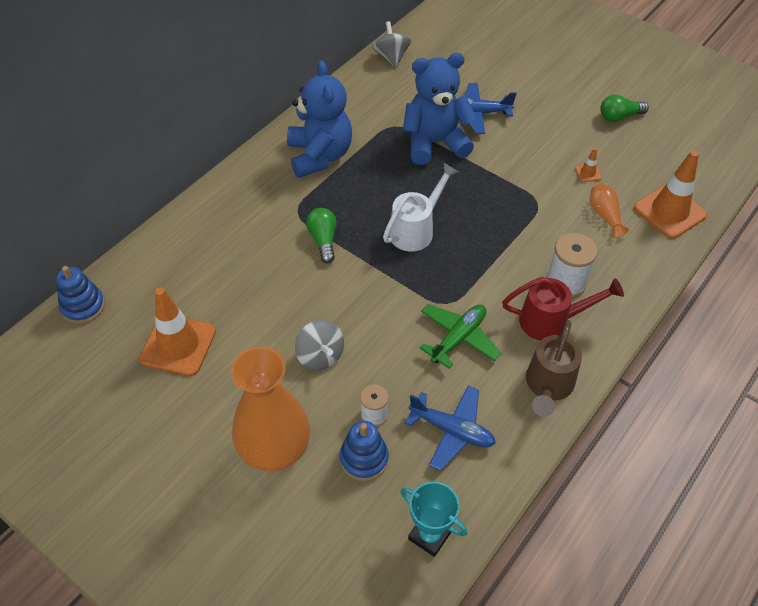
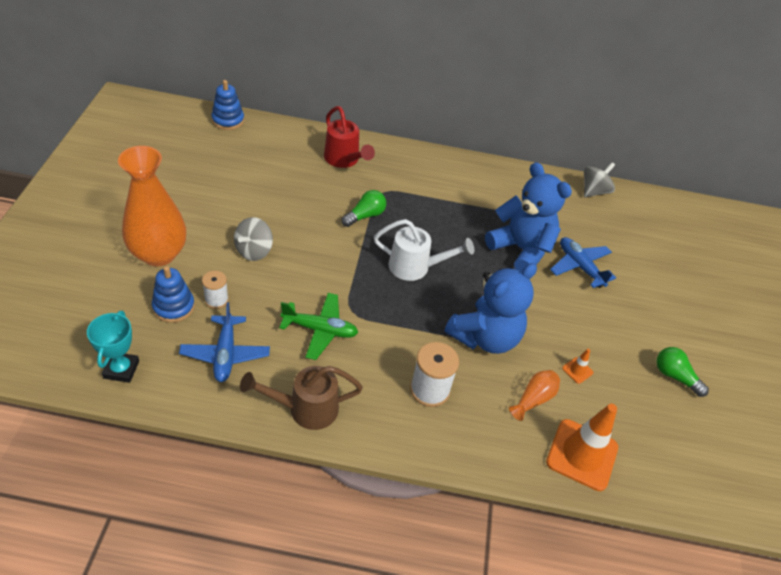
camera: 55 degrees right, 5 degrees down
(178, 345) = (222, 174): orange traffic cone -> none
(319, 156) = (448, 185): blue teddy bear -> blue teddy bear (485, 337)
(551, 321) = (378, 391): red watering can -> red watering can (344, 160)

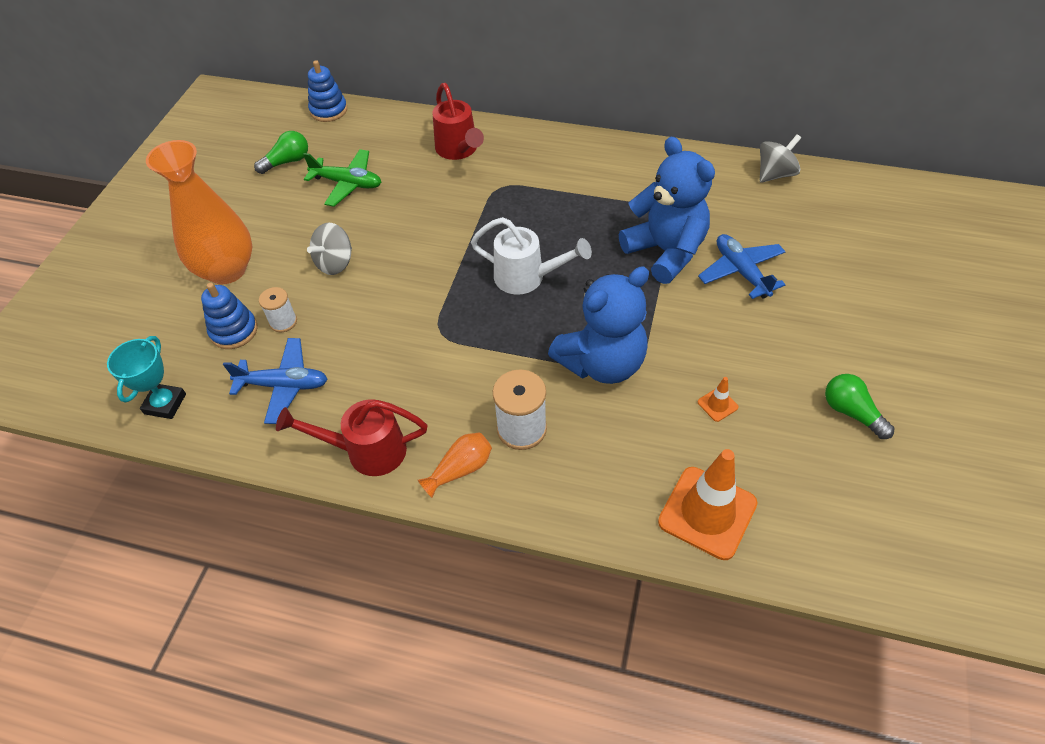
camera: 15 degrees right, 5 degrees up
(225, 354) = (284, 385): blue plane -> blue plane turned 90 degrees counterclockwise
(306, 409) = (367, 451): brown watering can -> red watering can
(320, 330) = (398, 356): green plane -> green plane (347, 184)
(365, 216) = (474, 217): green light bulb -> green light bulb (287, 162)
(534, 399) = (654, 441): orange vase -> orange vase (460, 469)

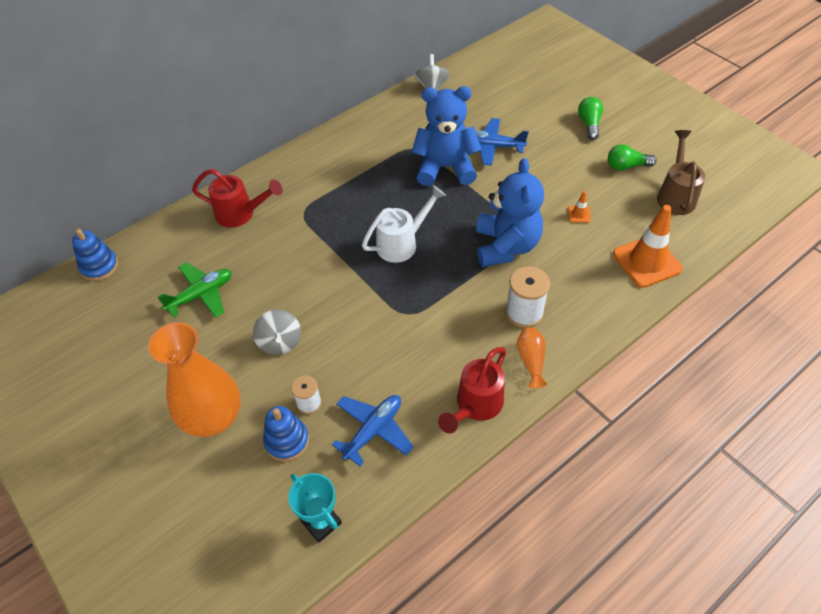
camera: 55 degrees left, 0 degrees up
(287, 162) = (130, 321): green light bulb -> green light bulb (589, 124)
(856, 491) = (675, 196): none -> brown watering can

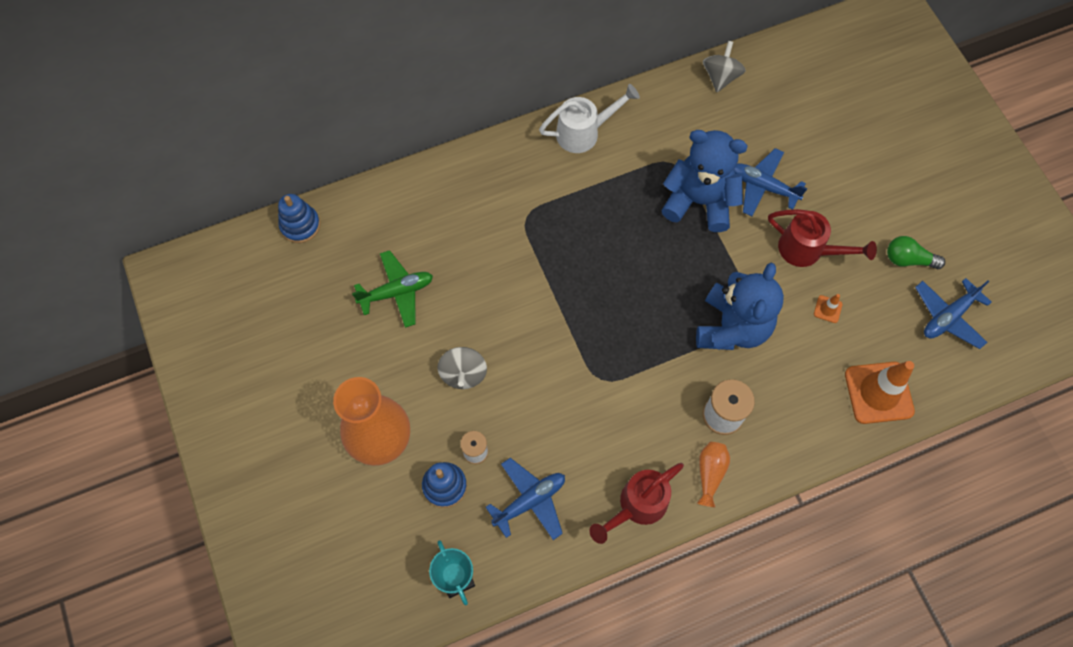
camera: 15 degrees right, 15 degrees up
(240, 214) = (458, 199): red watering can -> red watering can (807, 250)
(402, 243) = (620, 290): white watering can -> white watering can (583, 133)
(589, 124) = (888, 186): green light bulb -> none
(675, 196) = (948, 316): brown watering can -> blue plane

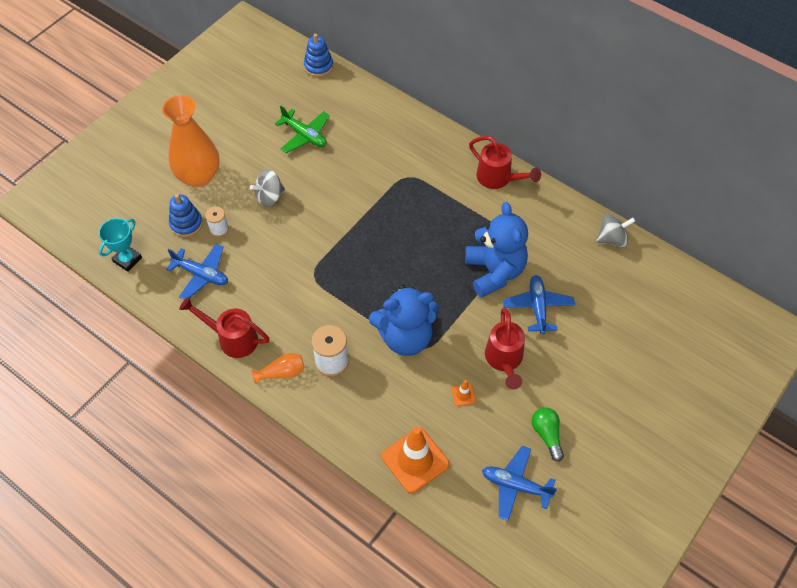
camera: 60 degrees right, 10 degrees down
(583, 133) = (498, 178): white watering can -> red watering can

